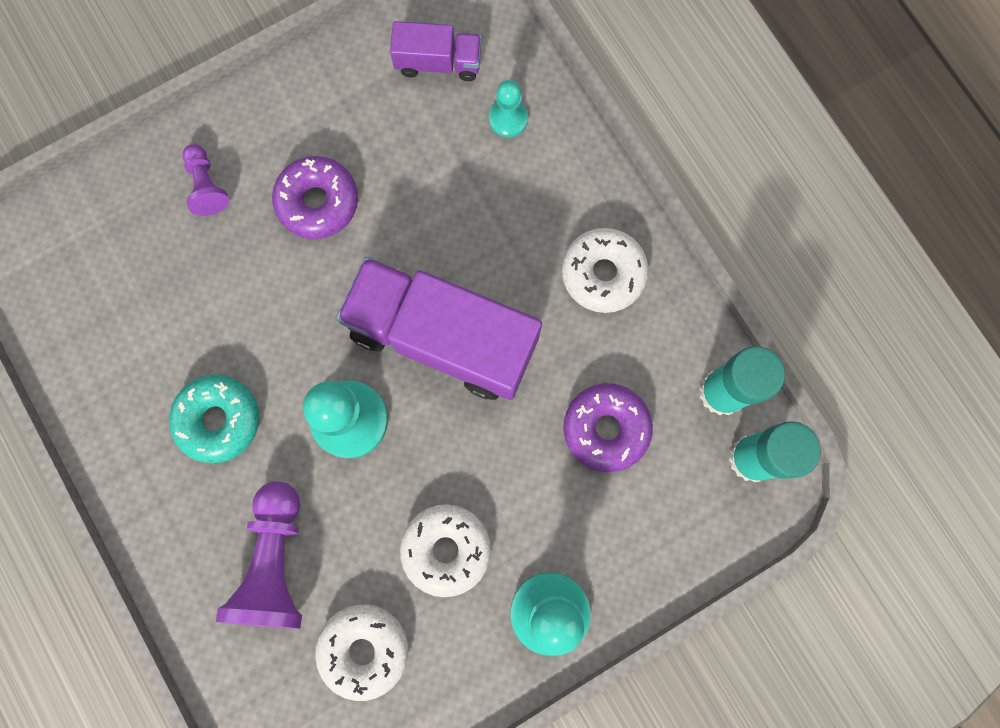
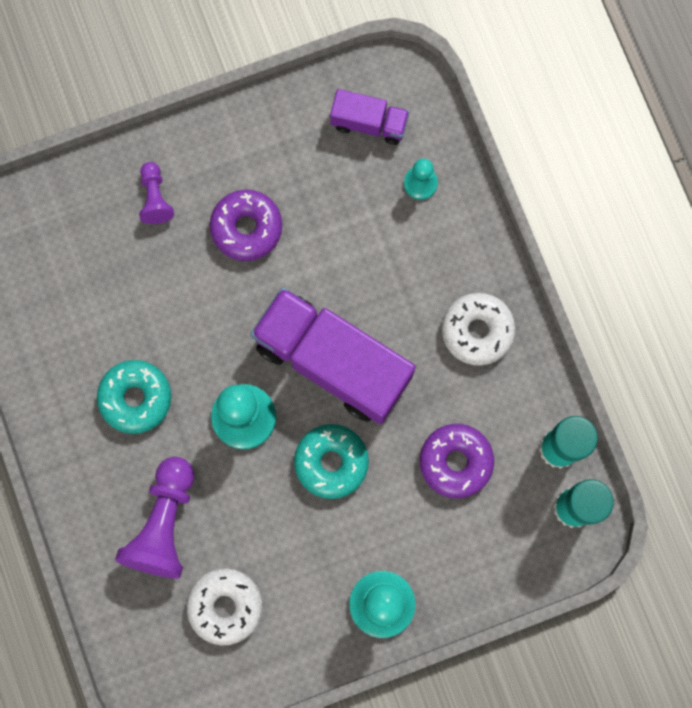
camera: 10 degrees right, 0 degrees up
(446, 549) = (306, 537): white donut -> none
(461, 455) = (331, 462): none -> turquoise donut

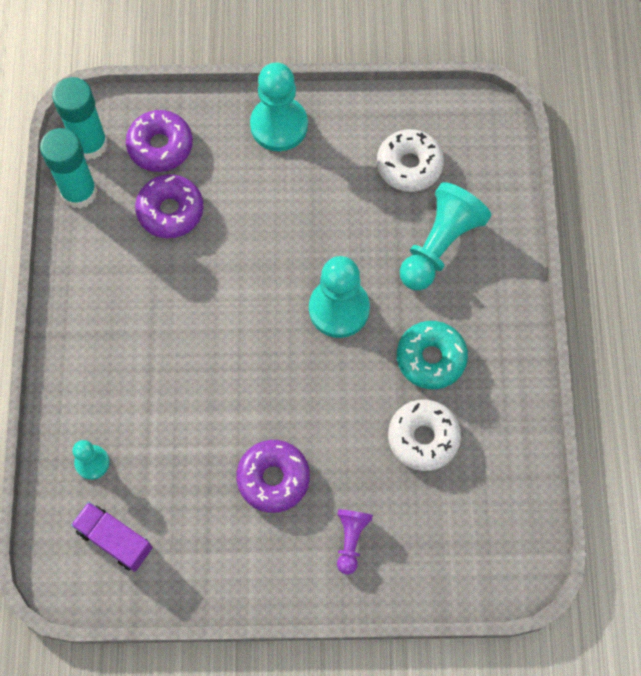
camera: 160 degrees left, 10 degrees down
(164, 524) = (439, 245): purple pawn -> turquoise pawn
(331, 462) = (277, 246): turquoise donut -> none
(332, 362) = (241, 329): purple truck -> none
(477, 331) = (102, 311): white donut -> white donut (423, 438)
(498, 532) = (160, 146): none -> purple donut

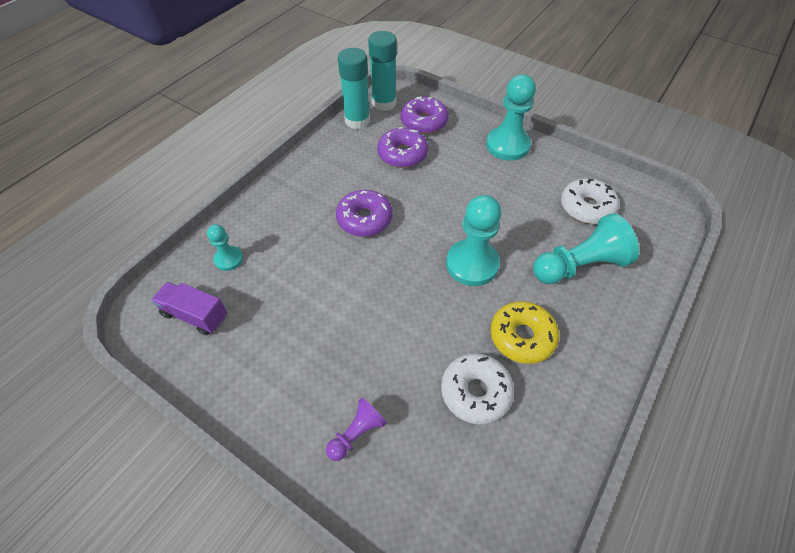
camera: 35 degrees right, 15 degrees down
(115, 540) = (195, 315): purple truck -> purple truck turned 45 degrees counterclockwise
(273, 478) = (335, 346): purple donut -> purple donut (364, 219)
(431, 358) = (522, 337): turquoise donut -> yellow donut

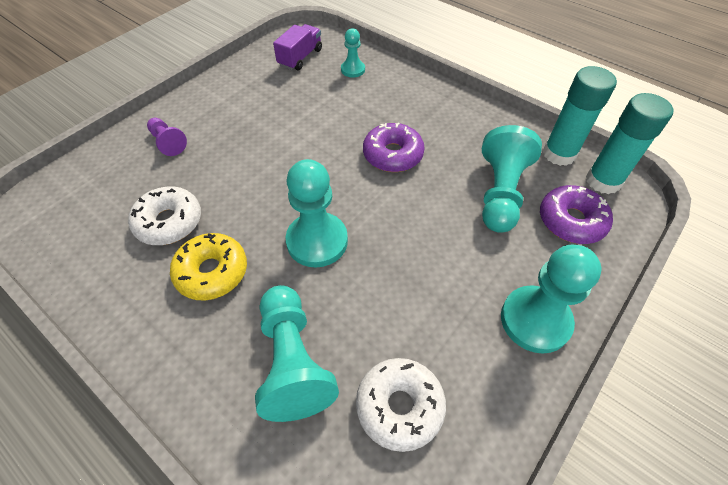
camera: 95 degrees right, 0 degrees up
(402, 154) = (500, 193): purple donut -> turquoise pawn

